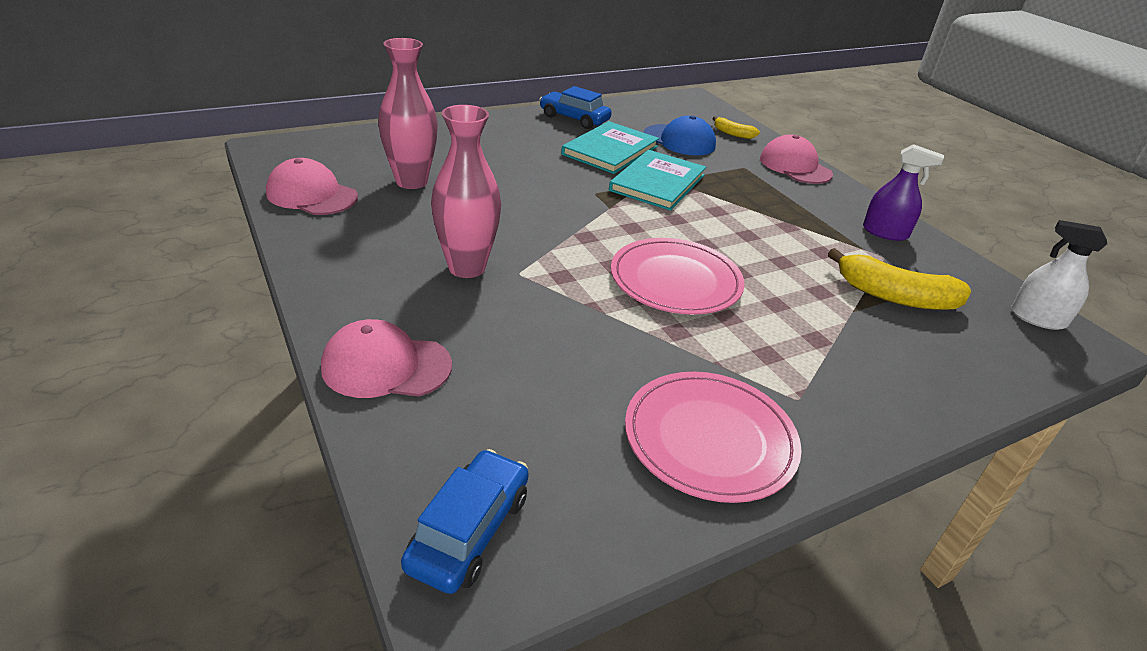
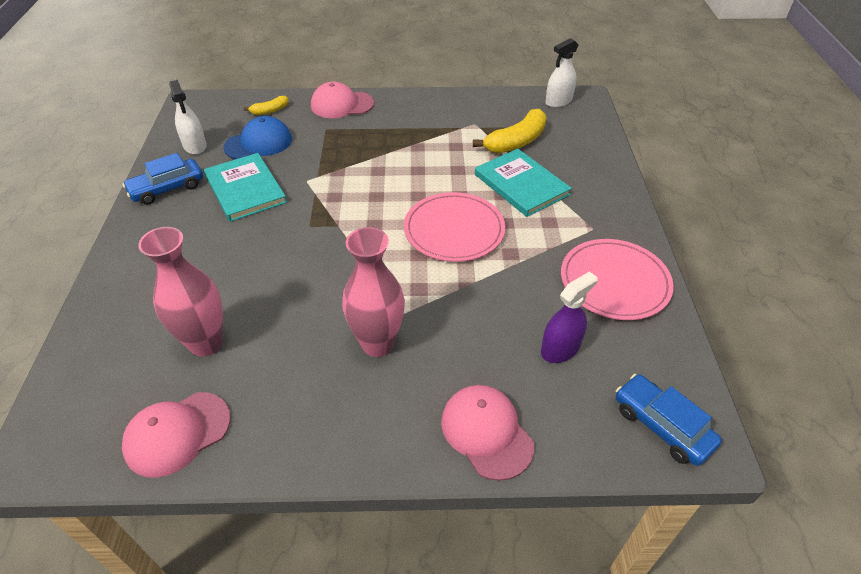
camera: 60 degrees left, 10 degrees up
(386, 366) = (486, 432): pink cap -> pink cap turned 120 degrees clockwise
(640, 115) = (195, 146): none -> white spray bottle
(657, 183) = (318, 184): turquoise book -> turquoise book (521, 184)
(885, 232) = (448, 109): purple spray bottle -> purple spray bottle (560, 348)

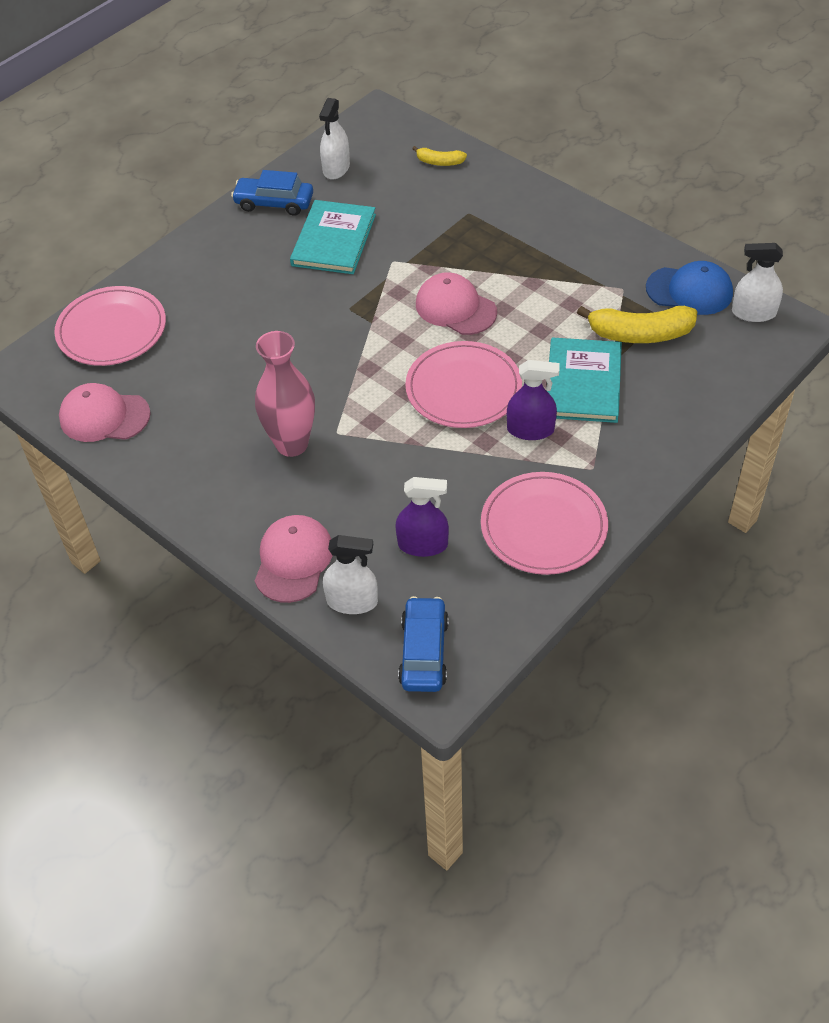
camera: 45 degrees right, 5 degrees up
(108, 355) = (112, 330): none -> pink plate
(206, 343) = (178, 362): pink vase -> none
(258, 143) = (392, 195): blue cap -> blue cap (689, 291)
(342, 104) = (515, 191): pink cap -> pink cap (455, 308)
(527, 229) = (530, 429): none -> purple spray bottle
(568, 429) = (352, 601): none -> white spray bottle

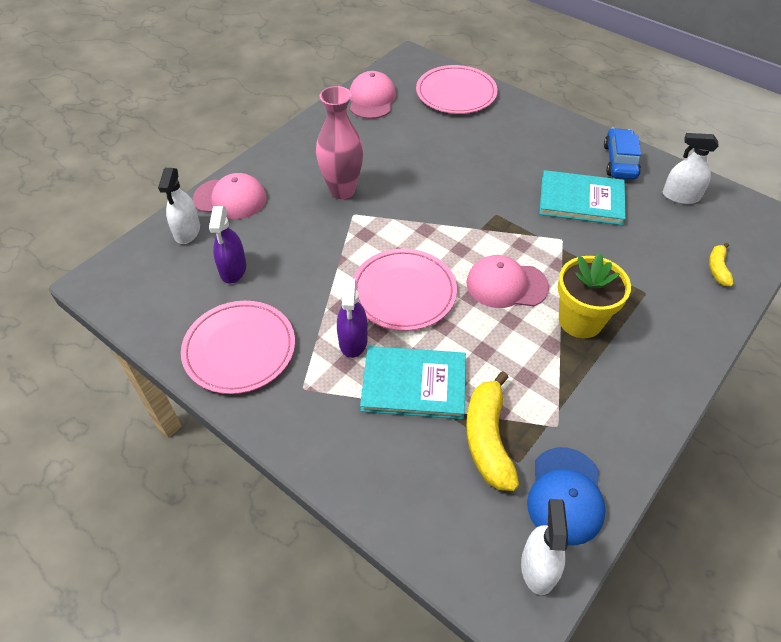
camera: 85 degrees right, 0 degrees up
(424, 652) = (132, 273): blue car -> none
(455, 308) = (506, 285): pink cap -> pink cap turned 120 degrees counterclockwise
(503, 260) = (580, 320): none -> yellow flower pot

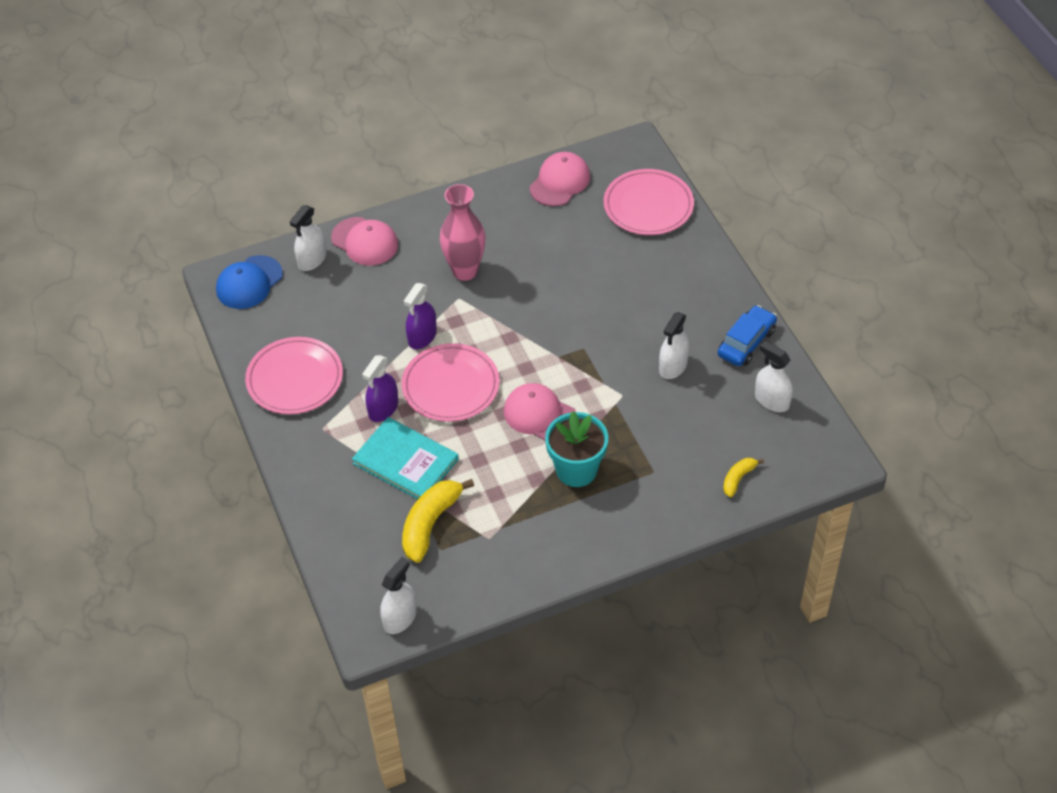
camera: 30 degrees right, 0 degrees up
(233, 269) = (328, 309): purple spray bottle -> purple spray bottle (422, 337)
(565, 495) = (455, 585): blue cap -> blue cap (249, 282)
(580, 320) = (576, 470): yellow flower pot -> turquoise flower pot
(581, 200) = (673, 366): turquoise book -> white spray bottle

